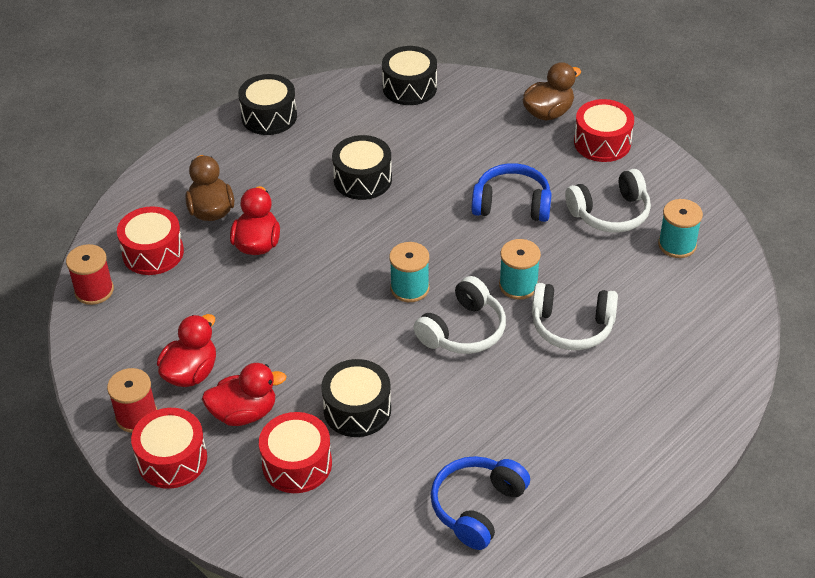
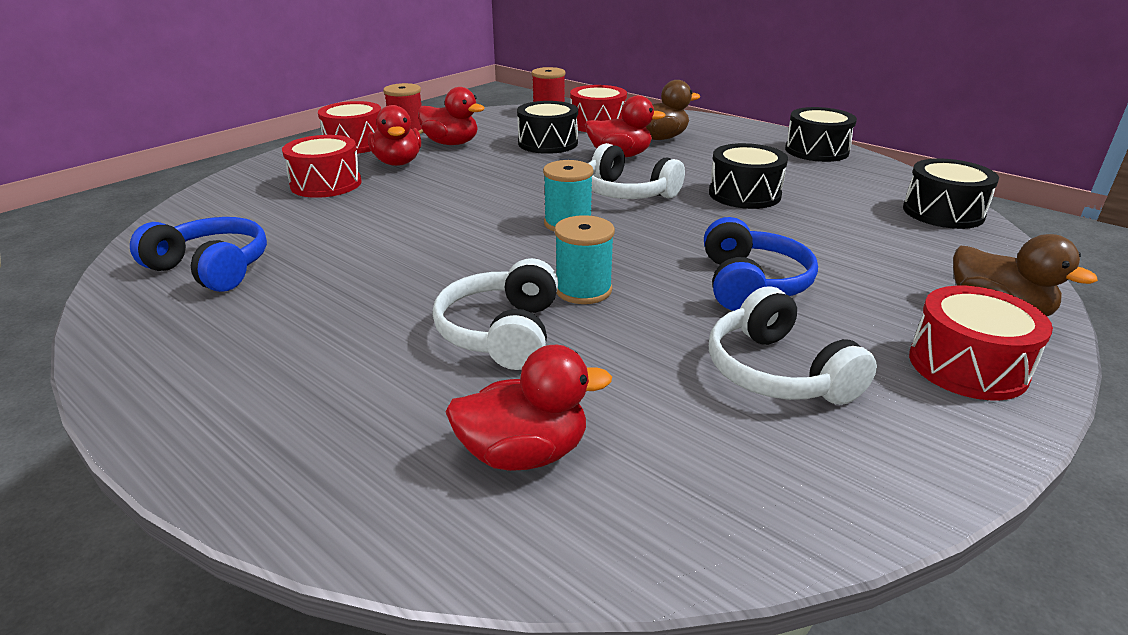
camera: 85 degrees right, 15 degrees down
(357, 410) = (385, 205): black drum -> black drum (548, 143)
(463, 330) = (497, 255): white headphones -> white headphones (627, 193)
(677, 245) = (725, 453): turquoise spool -> none
(683, 317) = (524, 453): none -> red duck

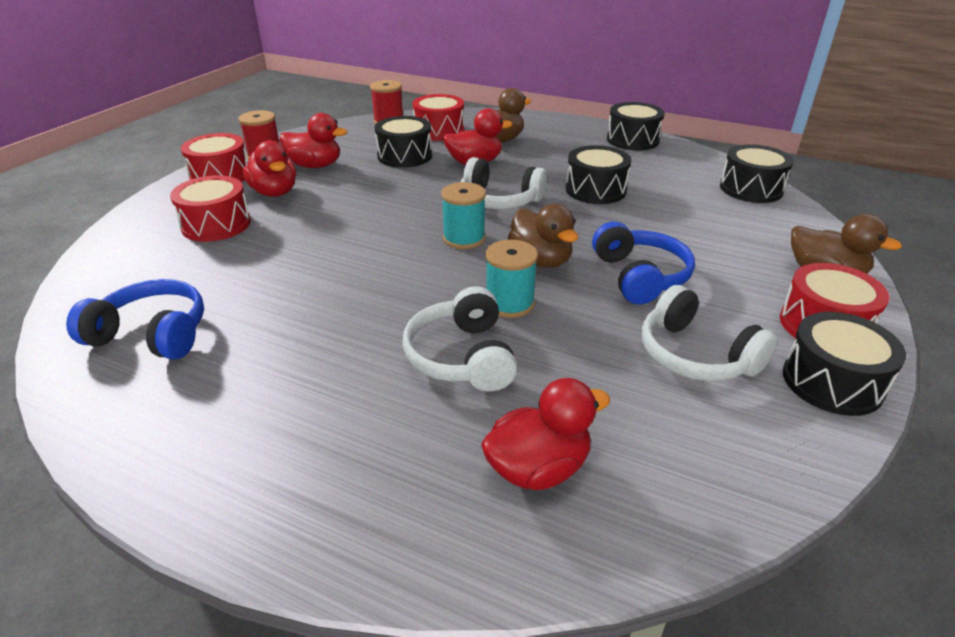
camera: 15 degrees left, 5 degrees up
(642, 254) = (540, 260): none -> brown duck
(946, 429) = (832, 382): none -> black drum

